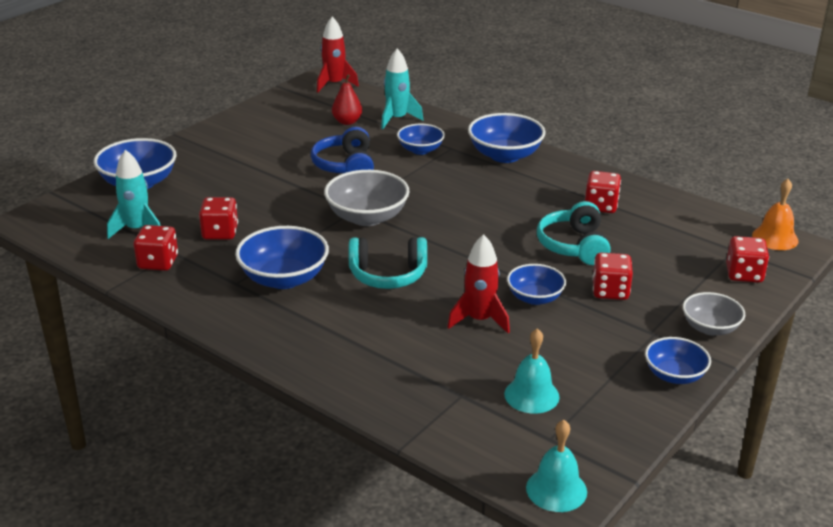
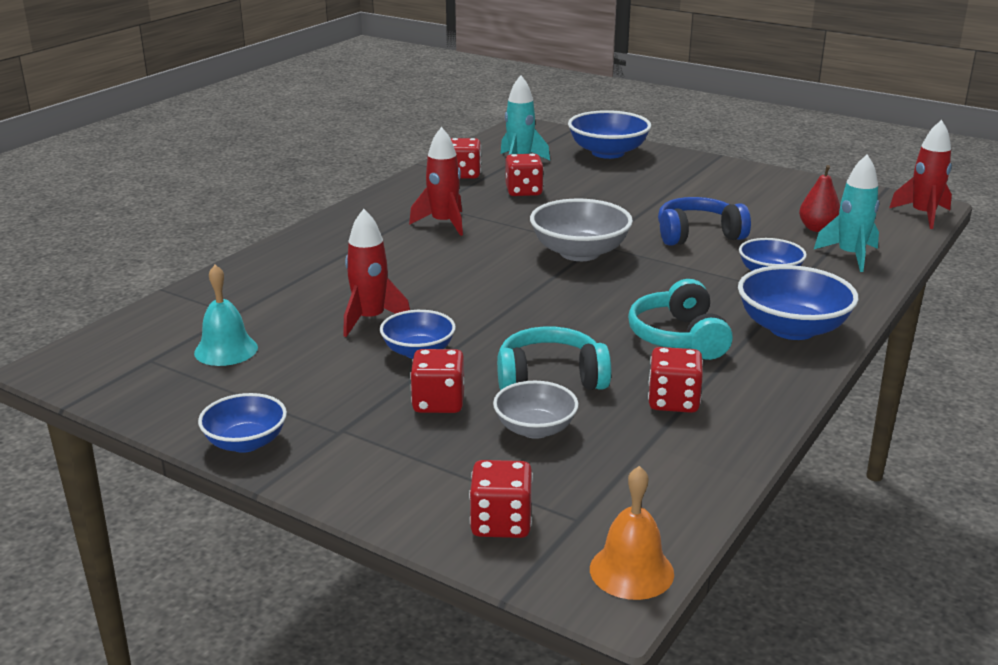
camera: 85 degrees right, 5 degrees down
(284, 278) = (443, 223): blue bowl -> red rocket
(388, 275) = (457, 269): turquoise headphones -> turquoise headphones (679, 337)
(556, 489) = (70, 363): turquoise bell -> none
(710, 328) = (350, 478): grey bowl -> grey bowl (535, 429)

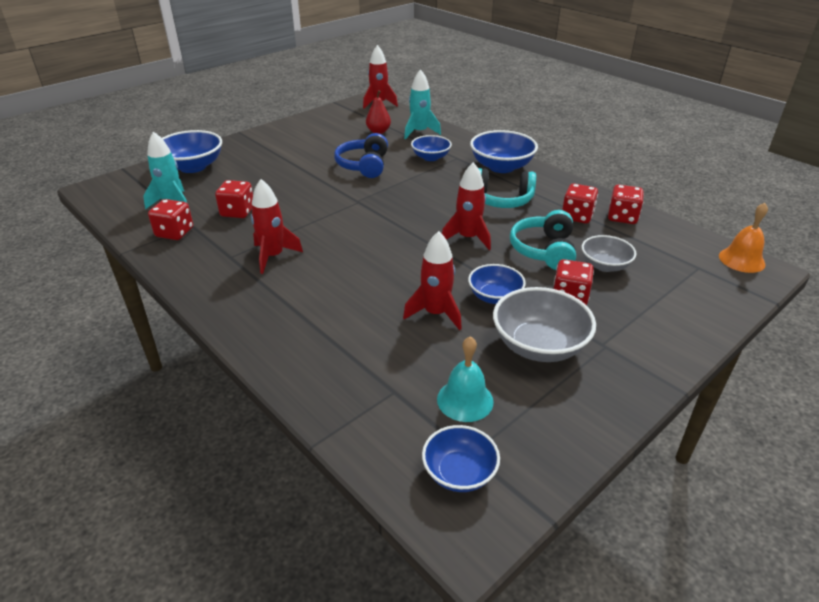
camera: 75 degrees left, 10 degrees up
(246, 442) = (619, 395): blue bowl -> blue bowl (459, 473)
(501, 523) = (706, 293): red dice -> red dice (622, 217)
(549, 322) = (468, 238): none -> red rocket
(579, 252) = (366, 209): grey bowl -> grey bowl (539, 345)

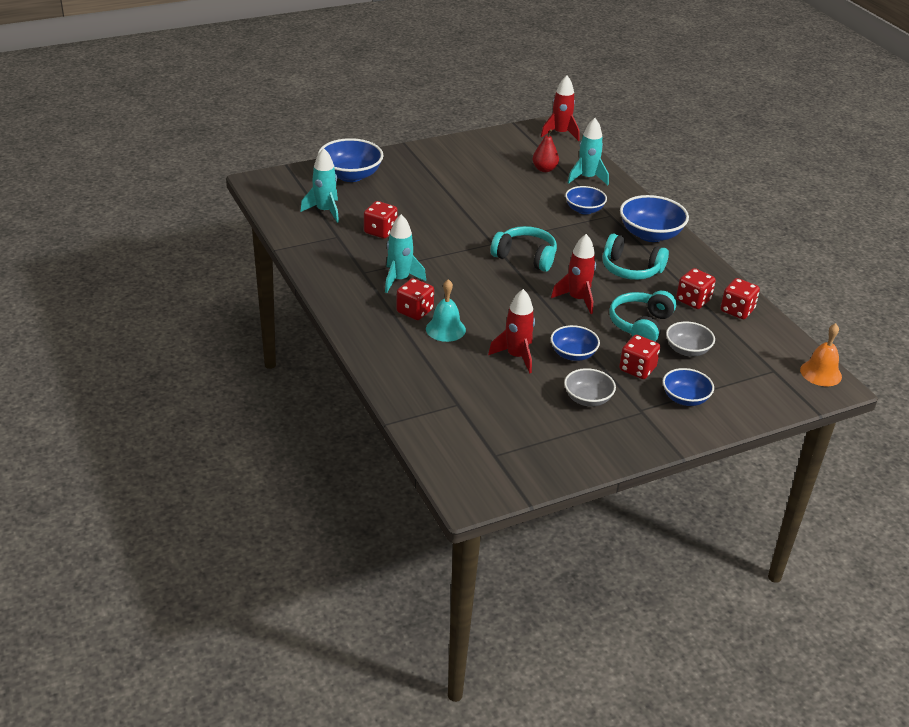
camera: 15 degrees right, 0 degrees up
(174, 233) = (321, 240): red dice -> red dice (414, 311)
(273, 256) = (399, 280): red rocket -> turquoise rocket
(364, 165) = (513, 206): blue headphones -> none
(396, 208) = (525, 257): none -> turquoise headphones
(459, 473) = (481, 464): blue bowl -> blue bowl (685, 398)
(465, 400) = (508, 422): turquoise bell -> turquoise bell (445, 329)
(539, 345) = (587, 399): grey bowl -> grey bowl, size x0.63

